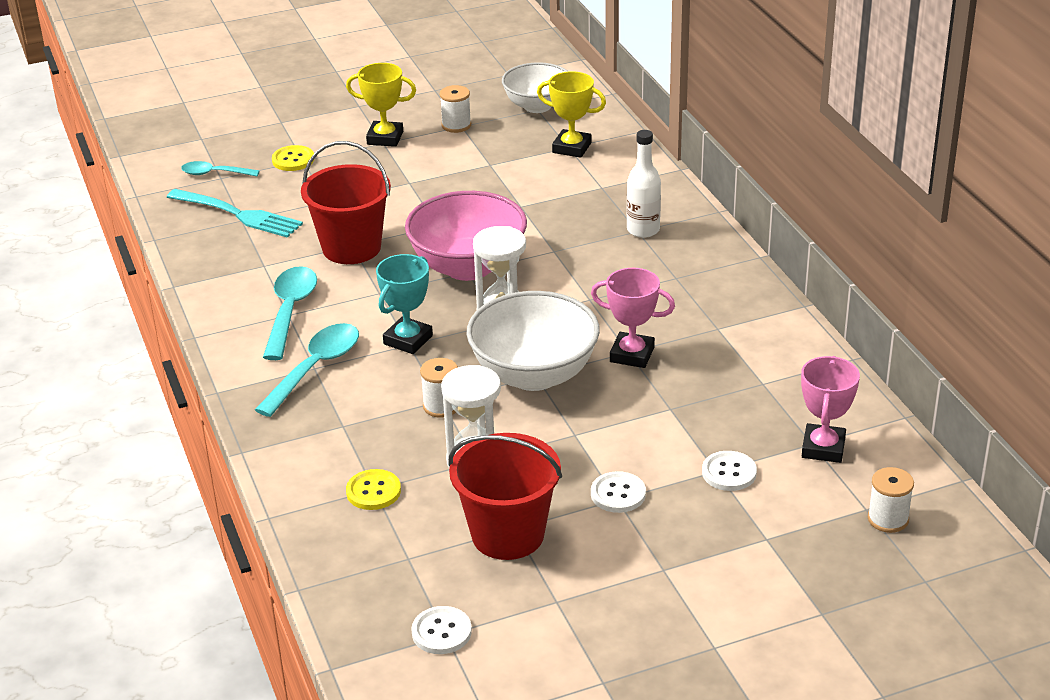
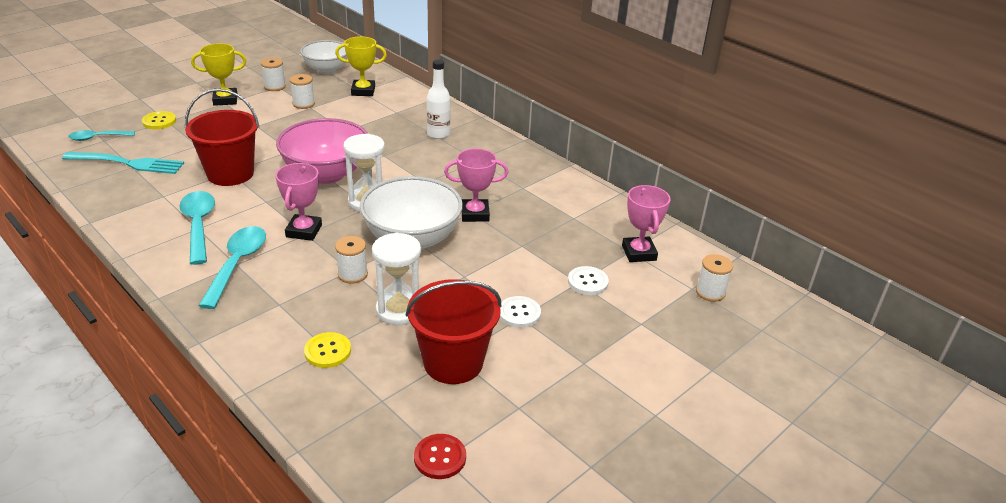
camera: 25 degrees left, 0 degrees up
(408, 340) = (304, 231): turquoise trophy -> pink trophy
(441, 632) = (440, 457): white button -> red button
(483, 158) = (303, 104): none -> white spool

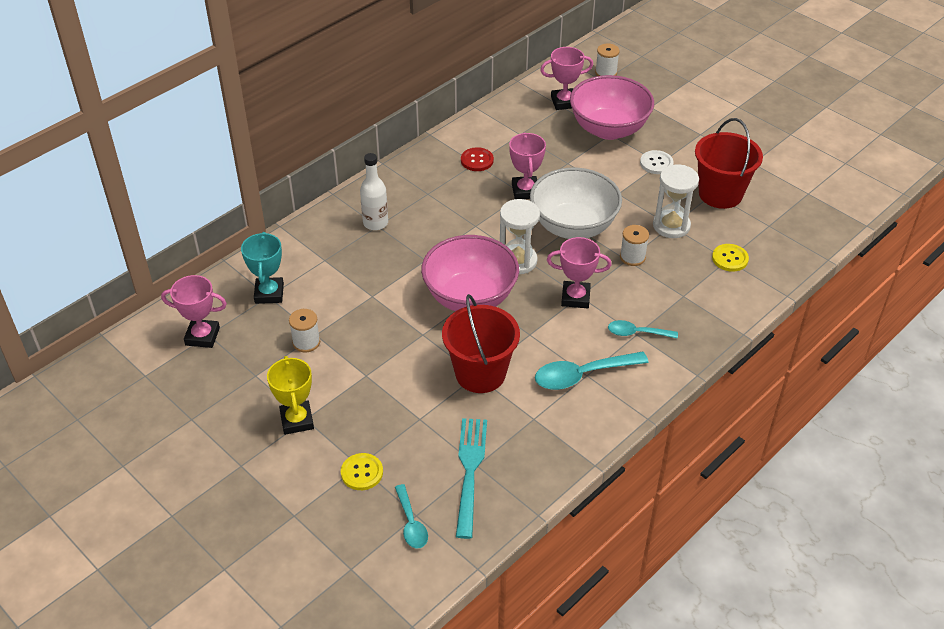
camera: 90 degrees left, 10 degrees up
(237, 264) = (636, 333): turquoise spoon -> turquoise spoon, size x0.61
(275, 86) = (256, 379): white spool -> none
(326, 69) = (202, 336): white bowl -> pink trophy
(363, 91) = (269, 293): yellow trophy -> turquoise trophy
(440, 457) = (808, 195): red button -> red button (477, 160)
(587, 282) = (608, 129): white button -> pink bowl

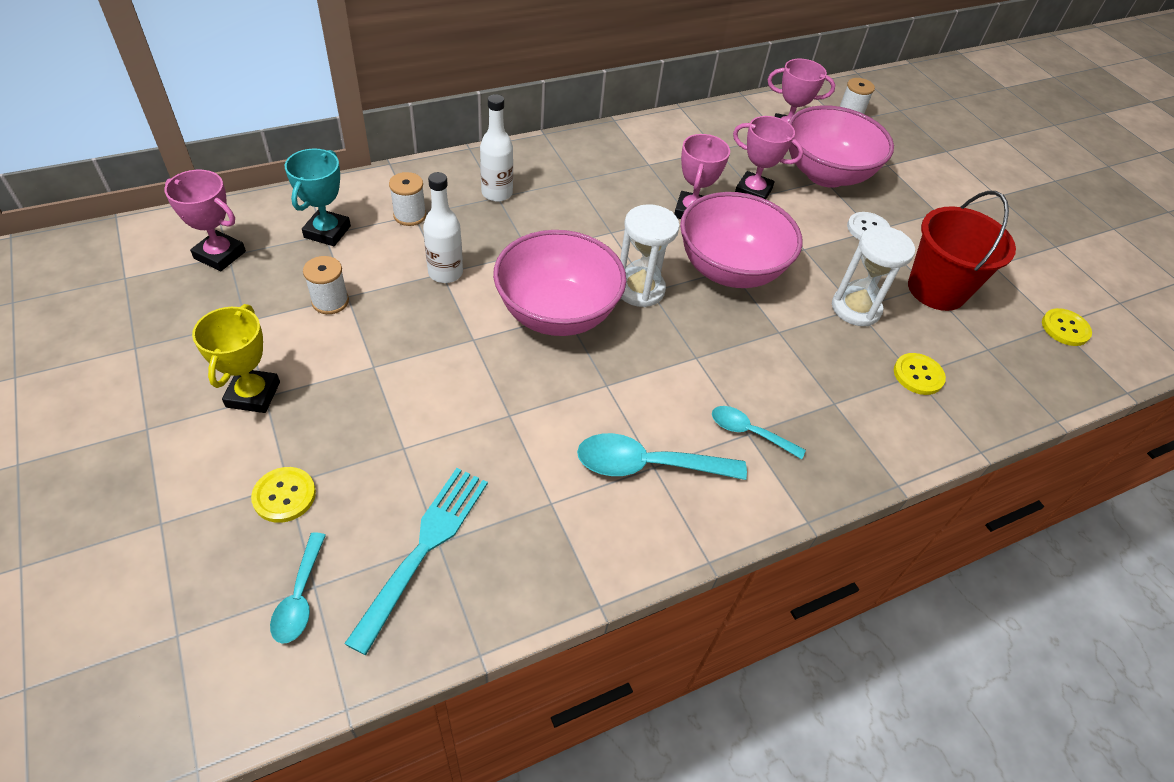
camera: 15 degrees right, 5 degrees up
(375, 295) = (445, 273): none -> white bottle
(477, 160) = (652, 162): red button -> none
(480, 373) = (515, 415): red bucket -> none
(573, 226) = (729, 270): white bowl -> pink bowl
(575, 297) = (689, 358): pink trophy -> pink trophy (753, 192)
(632, 257) = (788, 331): white spool -> white spool (410, 215)
(814, 194) = (1065, 328): none -> yellow button

